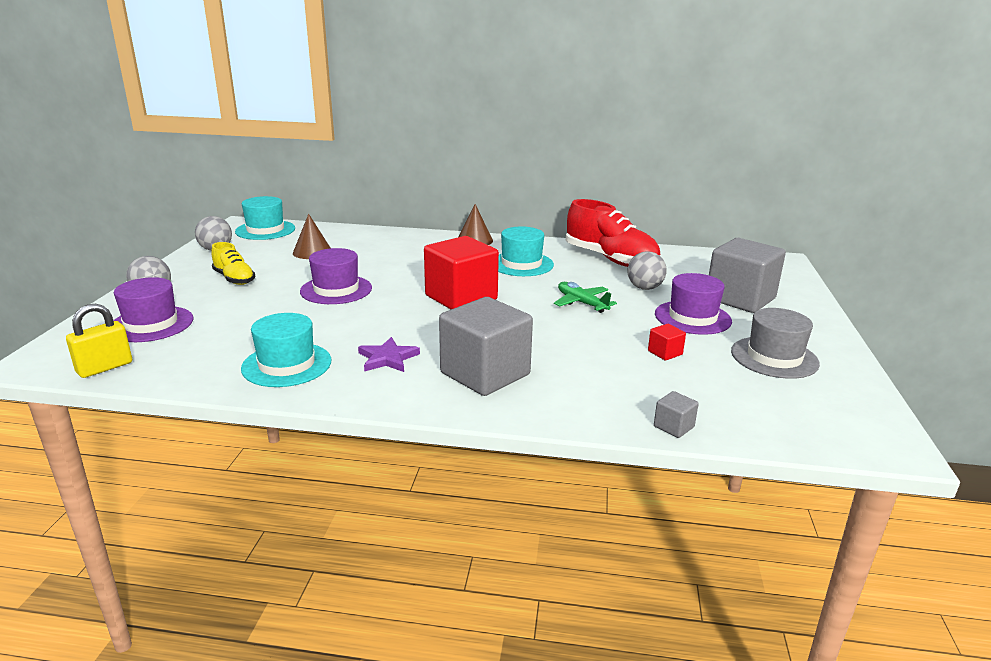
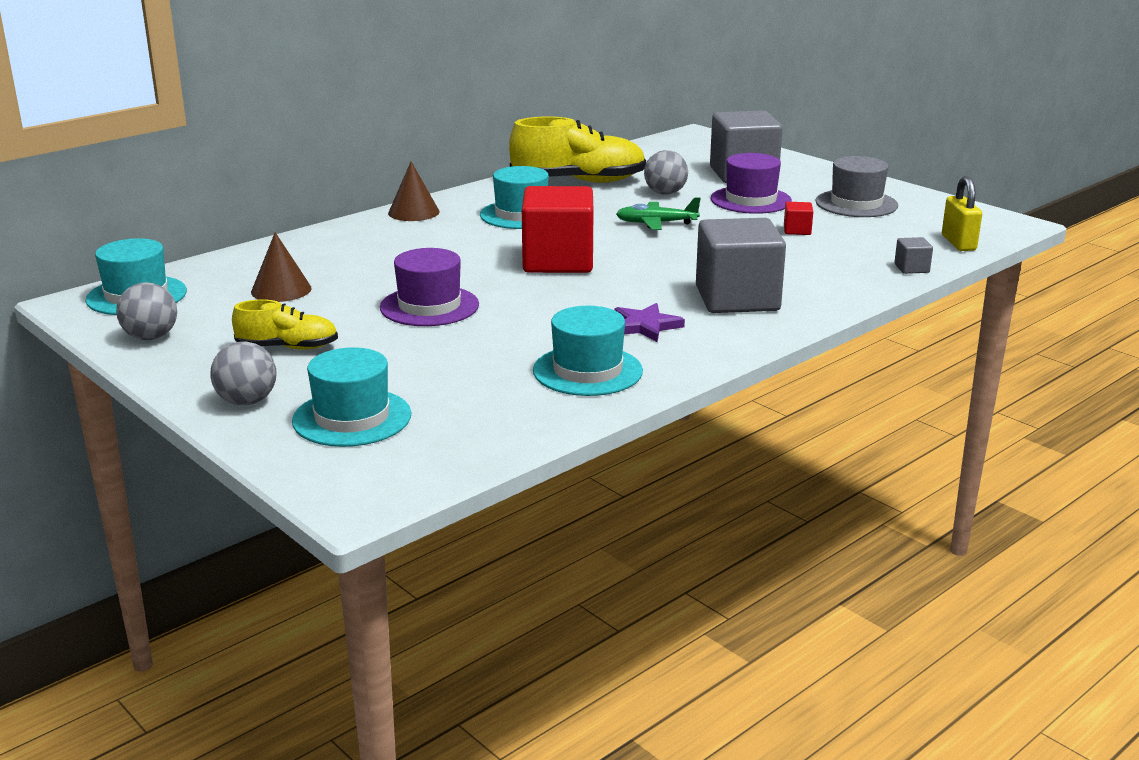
camera: 50 degrees left, 0 degrees up
(105, 367) = (442, 462): yellow padlock -> yellow padlock (958, 243)
(151, 324) = (352, 418): purple hat -> turquoise hat
(610, 259) = (578, 181): red shoe -> yellow shoe

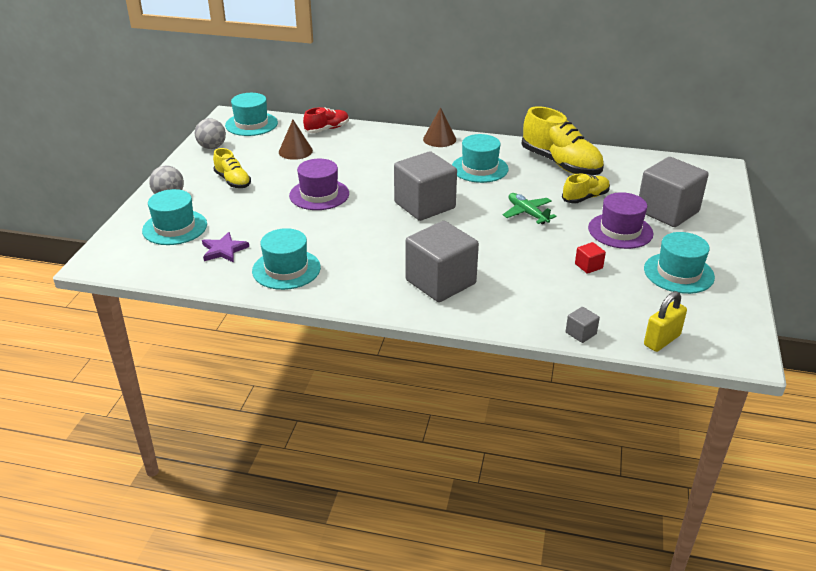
camera: 55 degrees right, 10 degrees up
(258, 257) = (327, 129): none -> red shoe
(558, 261) = (424, 205): red cube -> grey cube
(645, 326) = (364, 265): purple star -> purple star (224, 250)
(665, 193) = (585, 198): grey ball -> yellow shoe
(856, 204) = (678, 273): grey hat -> turquoise hat

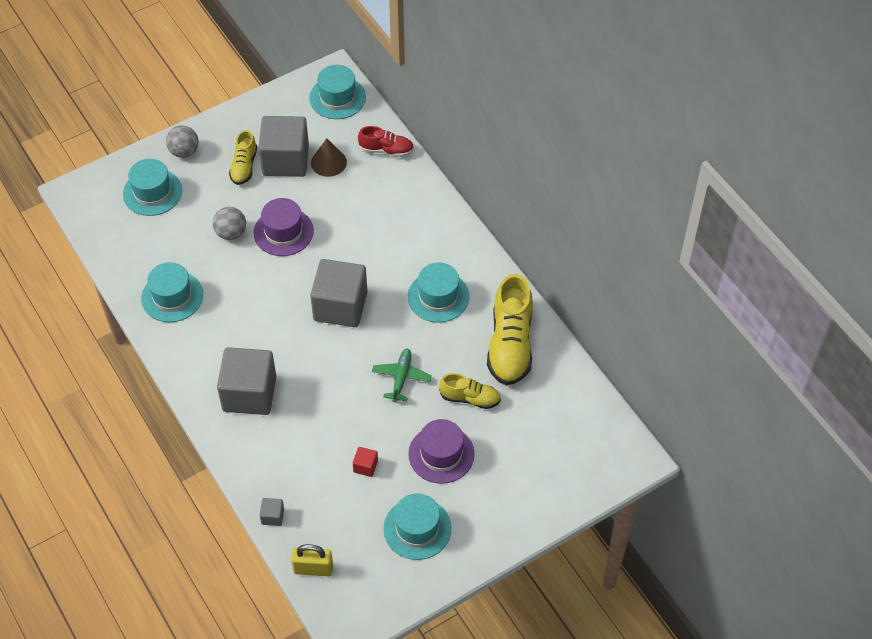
camera: 45 degrees right, 20 degrees up
(212, 147) = (275, 109): grey ball -> grey ball (231, 233)
(224, 250) = (156, 243): purple star -> none
(439, 139) = (457, 233): brown cone -> none
(667, 211) = (509, 467): grey cube -> grey cube (285, 160)

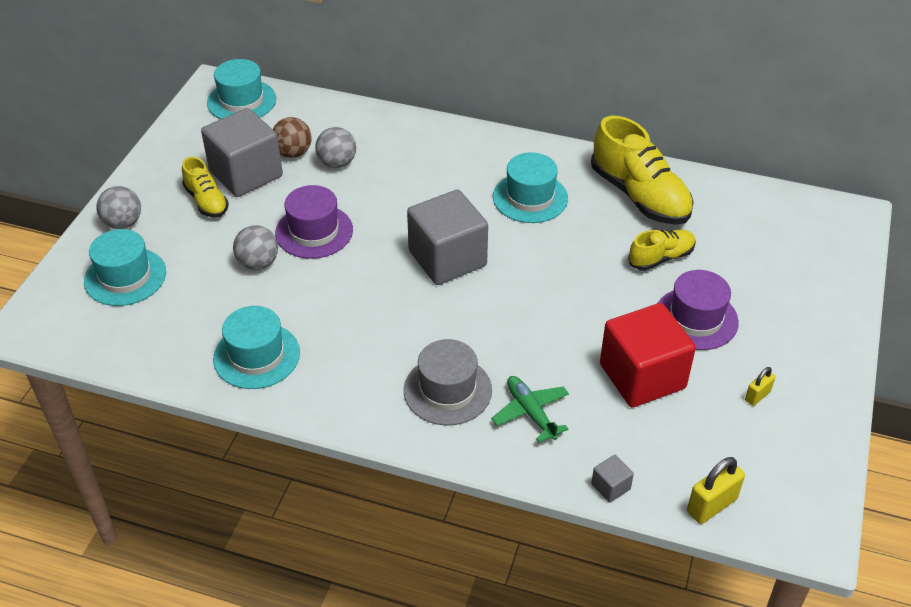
camera: 40 degrees left, 10 degrees down
(249, 393) = (447, 390): grey cube -> grey hat
(328, 162) = (293, 153): brown cone -> brown ball
(347, 188) = (337, 163): none -> grey ball
(365, 466) = (642, 376): red cube -> red cube, size x2.46
(386, 150) = (339, 115): red shoe -> none
(401, 377) = (579, 280): green plane -> green plane (530, 412)
(417, 528) = (757, 396): turquoise hat -> yellow padlock

